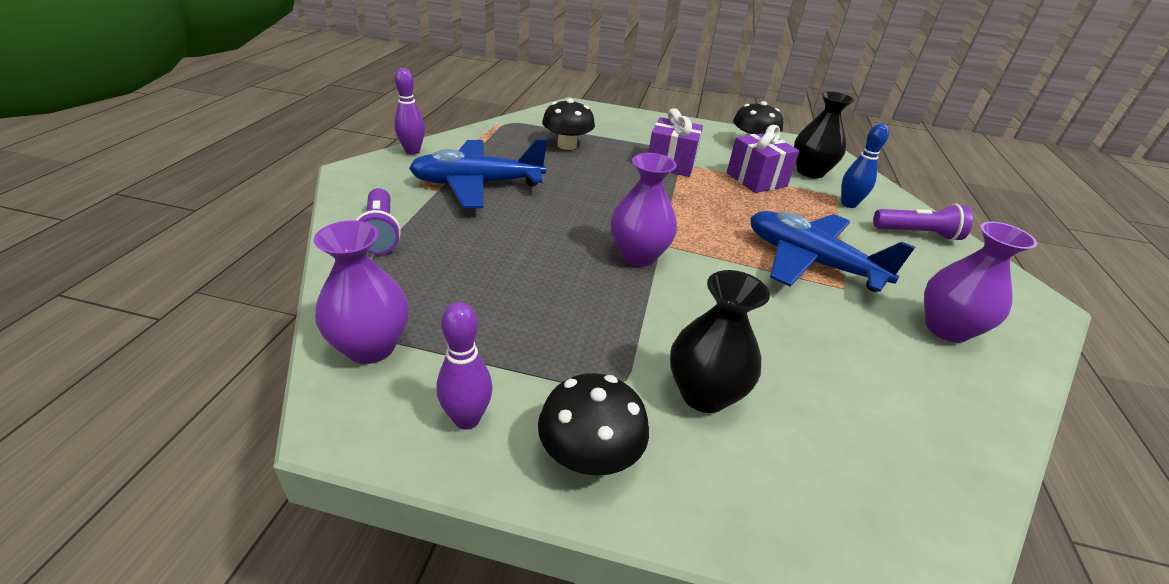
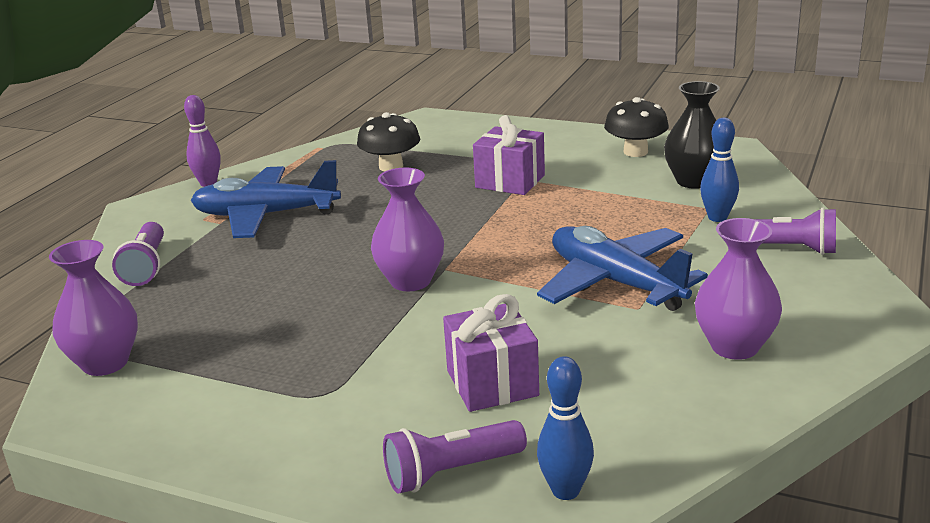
camera: 15 degrees right, 10 degrees down
(467, 419) = (170, 417): purple bowling pin -> none
(589, 455) = (268, 445): black mushroom -> none
(704, 394) = (407, 402): black vase -> none
(756, 180) = (611, 194): purple gift -> purple gift (492, 383)
(794, 486) = (451, 472): none -> purple flashlight
(916, 507) = (565, 491): none -> blue bowling pin

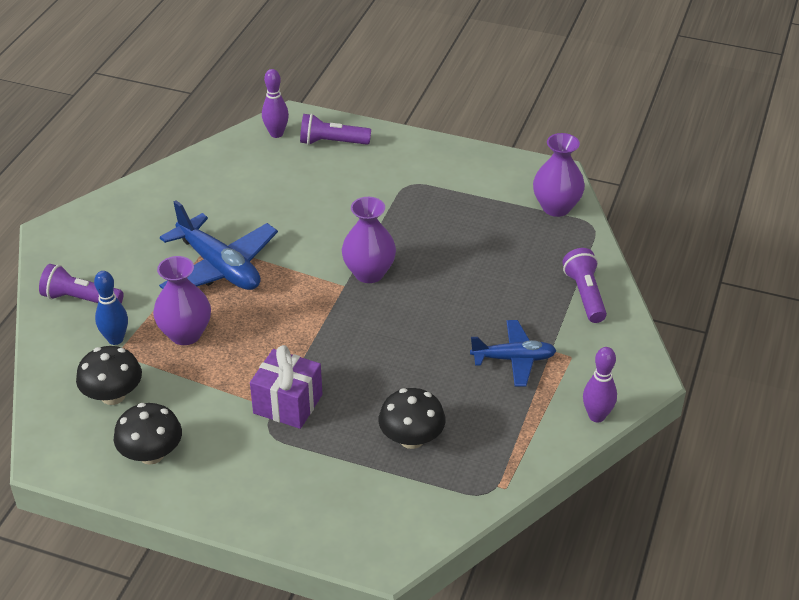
camera: 175 degrees right, 15 degrees up
(265, 215) = (514, 359): blue plane -> blue plane, size x0.63
(451, 472) = (332, 142): purple flashlight -> purple flashlight turned 150 degrees counterclockwise
(492, 383) = (310, 190): purple gift -> none
(565, 491) = (276, 134): blue bowling pin -> purple bowling pin
(694, 181) = (113, 395): black vase -> black mushroom
(734, 346) = (160, 212): purple vase -> purple vase (185, 334)

